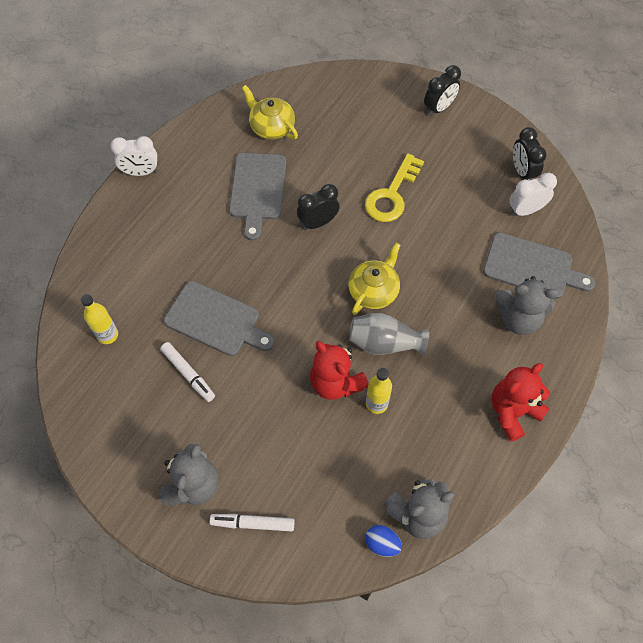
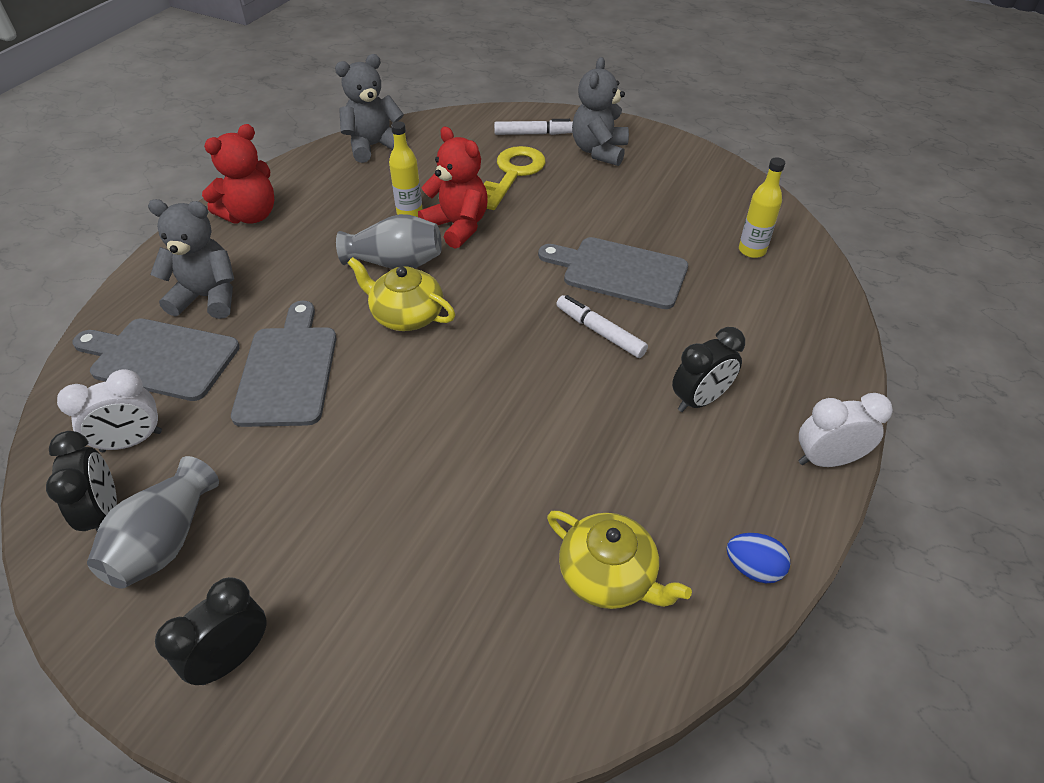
camera: 175 degrees right, 15 degrees down
(188, 374) = (636, 224): white marker -> white marker (600, 332)
(258, 190) = (605, 443): grey cutting board -> grey cutting board (288, 370)
(318, 222) = (494, 398): black clock -> black clock (700, 400)
(374, 291) = (406, 315): yellow teapot -> yellow teapot turned 90 degrees clockwise
(382, 543) = (410, 129): blue egg -> blue egg (753, 568)
(392, 194) = (365, 452): yellow key -> yellow key (512, 174)
(485, 156) = (165, 541): none -> grey vase

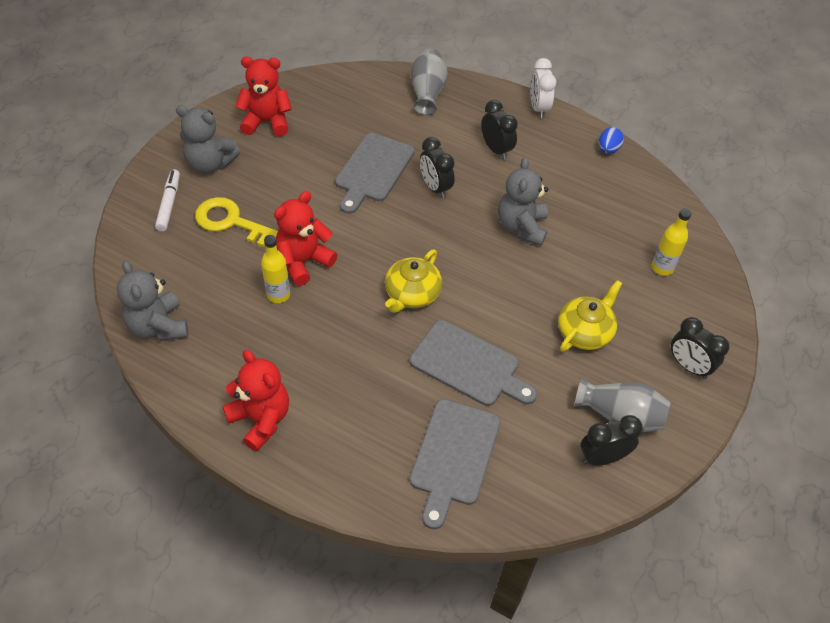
camera: 90 degrees left, 5 degrees up
(132, 441) = (540, 456): white clock -> none
(208, 297) = (380, 435): grey teddy bear -> grey teddy bear (521, 227)
(288, 370) = (469, 365): grey cutting board -> grey cutting board turned 150 degrees counterclockwise
(396, 263) = (348, 302): grey vase -> grey vase (427, 93)
(600, 332) = (435, 187): white marker -> black clock
(608, 575) = (618, 204): yellow teapot -> yellow teapot (585, 332)
(681, 182) = (267, 122): none -> red teddy bear
(752, 250) = (357, 101): yellow bottle -> yellow bottle (662, 268)

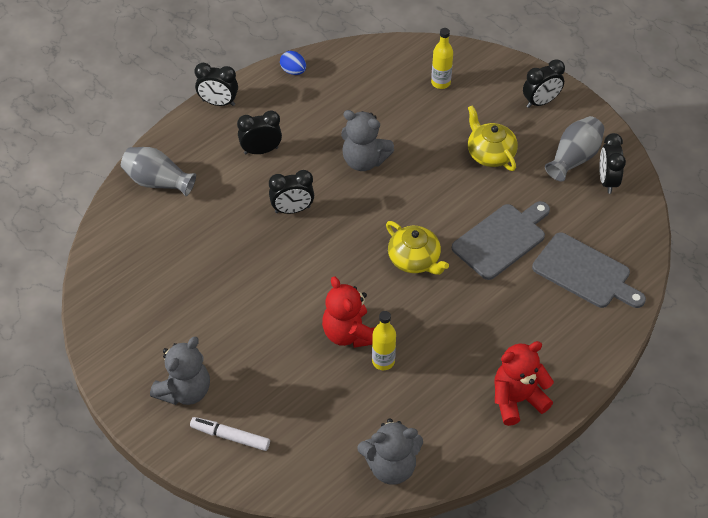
camera: 70 degrees left, 0 degrees up
(233, 223) = (278, 383): yellow key -> none
(267, 122) = (141, 328): red teddy bear -> none
(373, 170) = (250, 252): grey cutting board -> none
(538, 108) = (218, 103): white clock -> black clock

